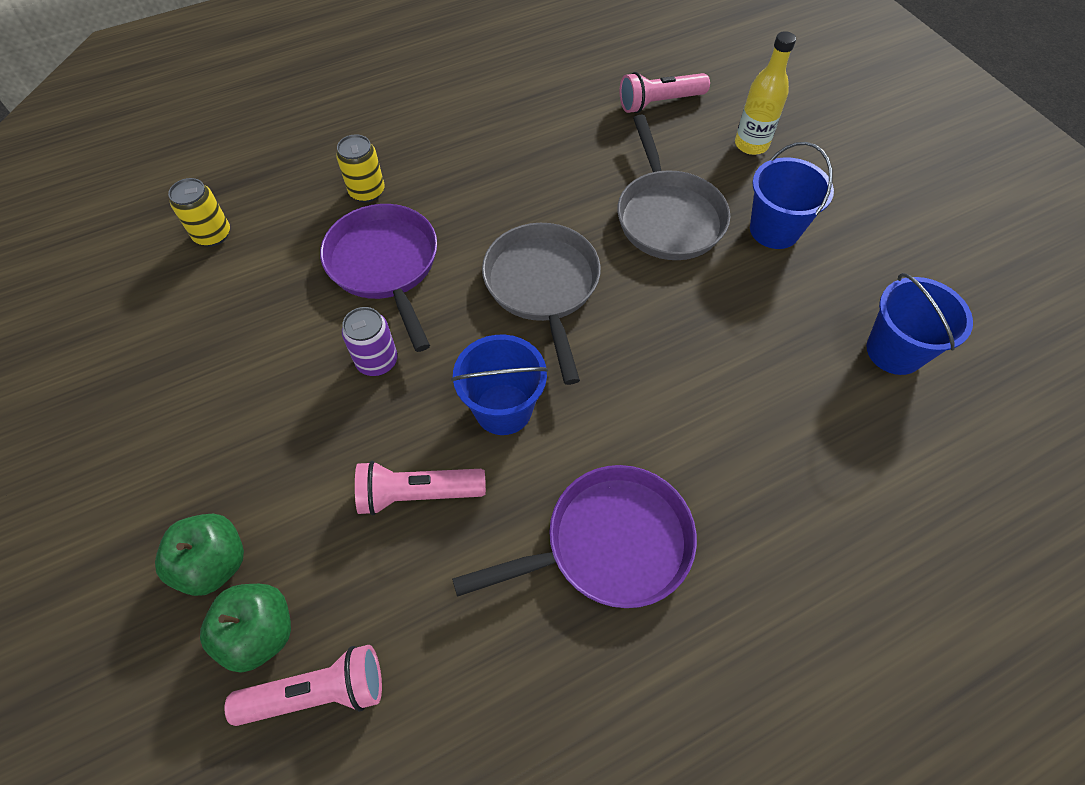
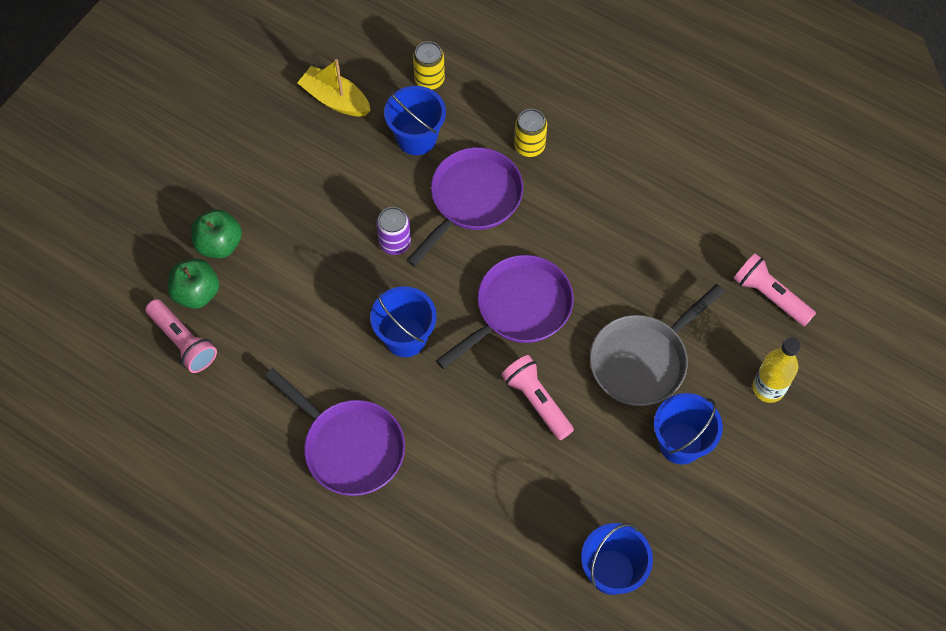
camera: 60 degrees right, 5 degrees up
(147, 331) = (335, 99): none -> yellow boat
(269, 279) = (416, 138): none -> blue bucket
(418, 494) = (319, 322): pink flashlight -> pink flashlight (536, 401)
(543, 287) = (519, 309): grey pan -> purple pan

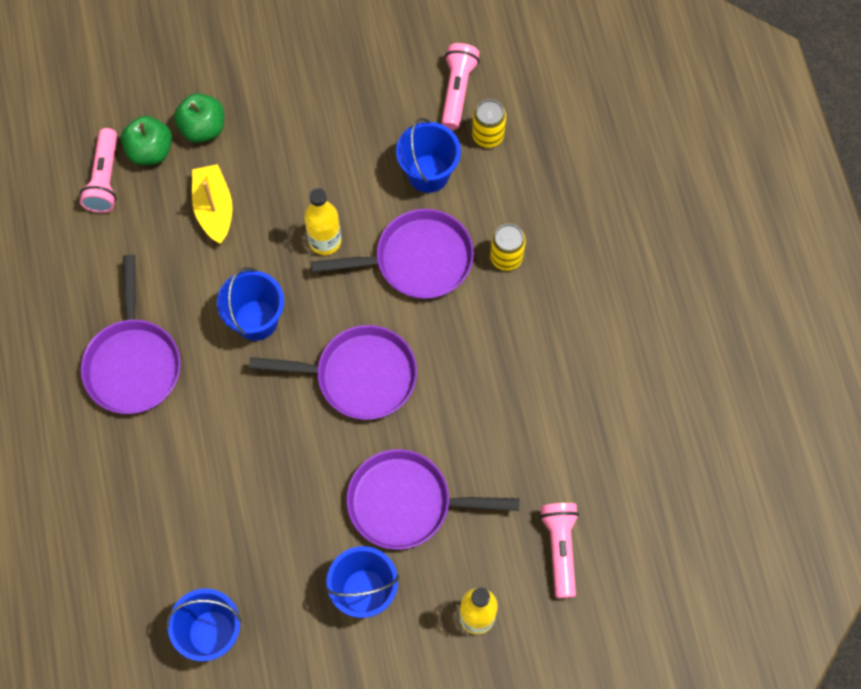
camera: 45 degrees right, 5 degrees up
(335, 99) = (401, 89): yellow boat -> yellow boat (214, 208)
(395, 243) = (325, 241): purple can -> yellow bottle
(536, 401) = (296, 457): pink flashlight -> pink flashlight (457, 90)
(642, 360) = (406, 503): grey pan -> purple pan

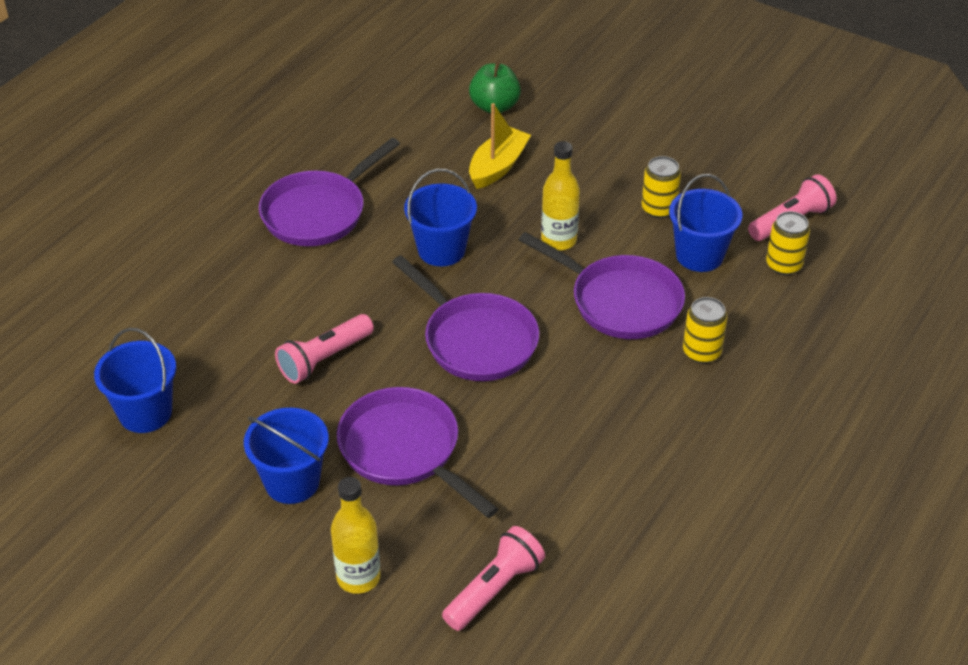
camera: 45 degrees right, 25 degrees down
(105, 179) = (441, 101): pink flashlight -> pink flashlight (324, 359)
(203, 128) = (551, 118): green apple -> none
(362, 153) = (658, 209): none -> yellow can

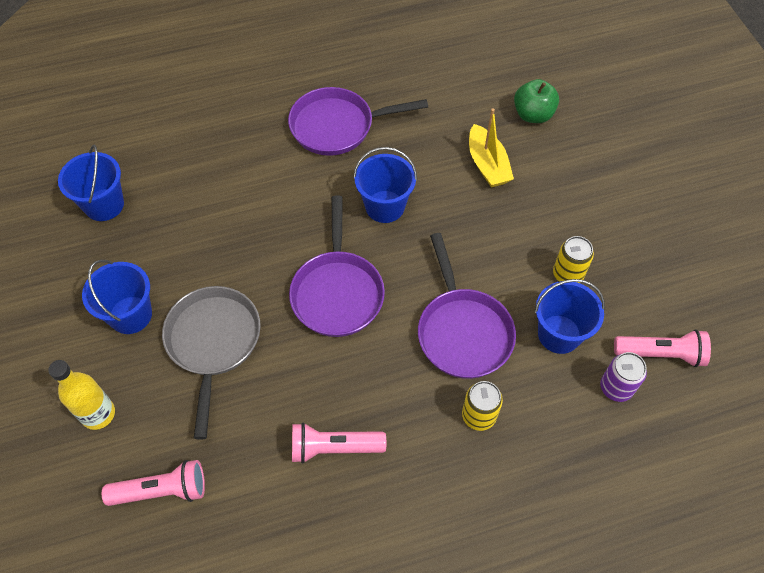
camera: 40 degrees right, 15 degrees up
(324, 359) = (234, 239): pink flashlight -> pink flashlight (334, 448)
(404, 450) = (213, 342): purple pan -> grey pan
(498, 166) = (487, 165): yellow boat -> yellow boat turned 90 degrees clockwise
(558, 240) = (470, 252): yellow bottle -> none
(783, 265) = (616, 387): yellow can -> purple can

